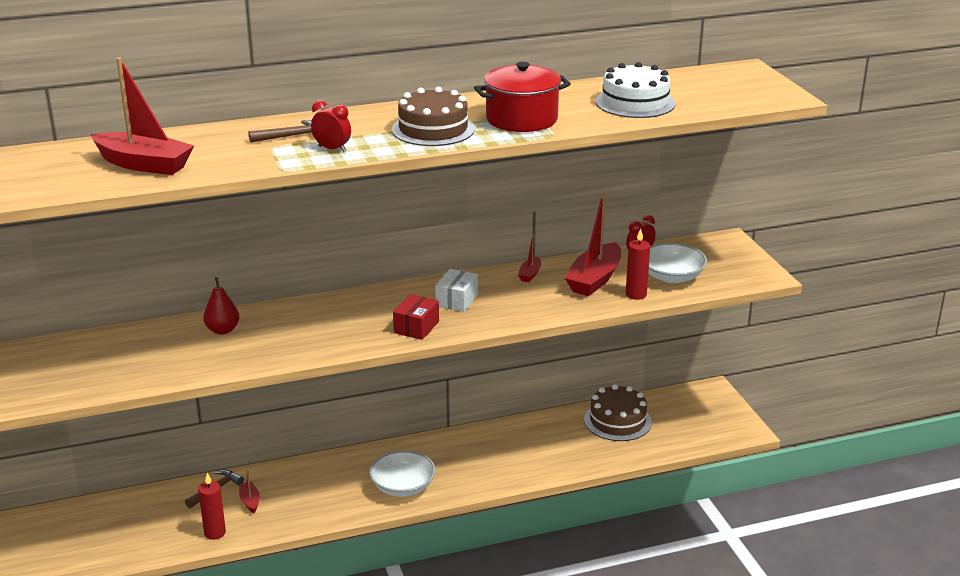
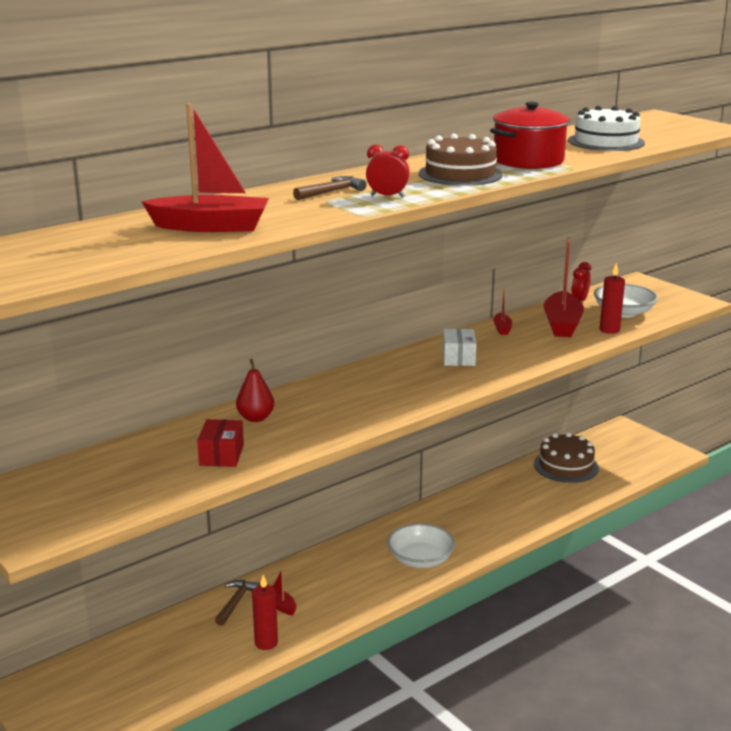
camera: 20 degrees left, 5 degrees down
(416, 327) = (444, 384): red box -> red box (221, 455)

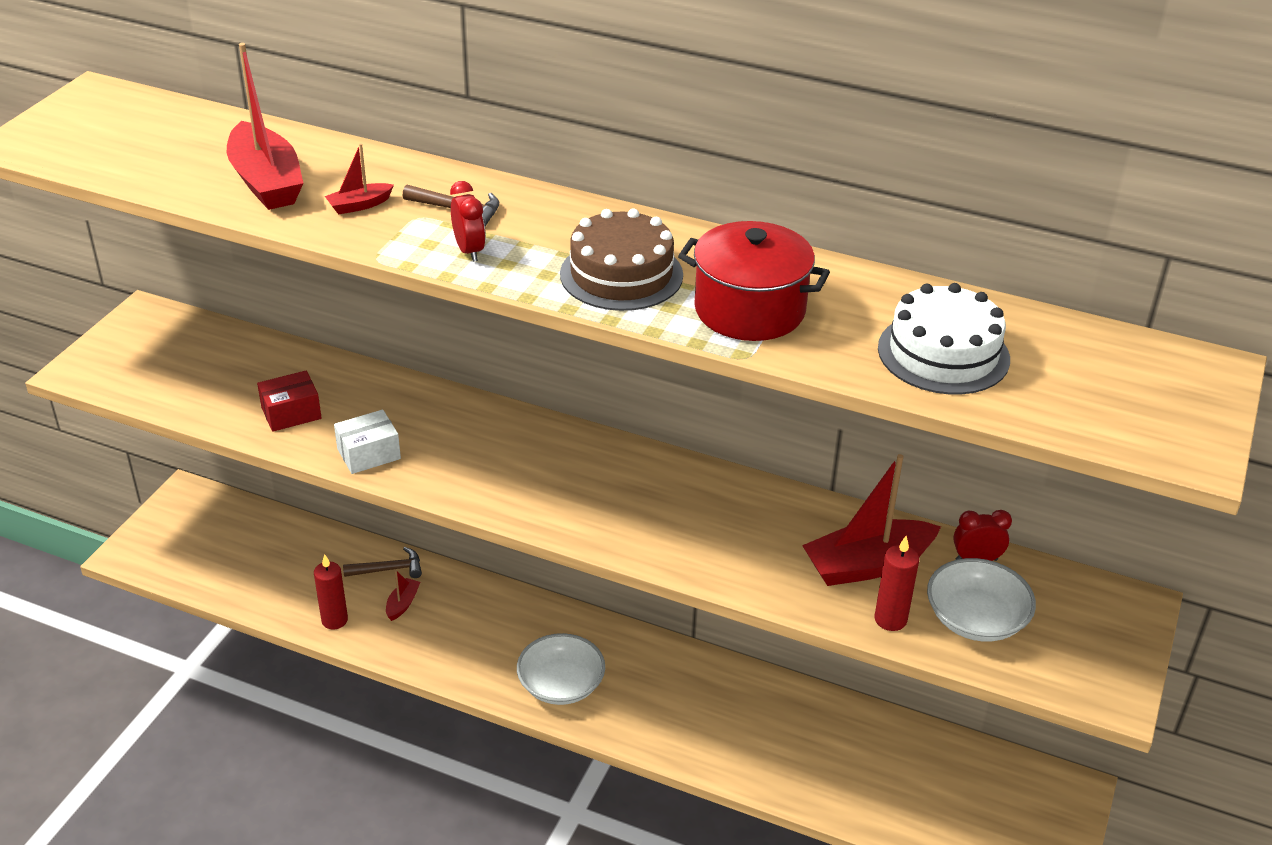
camera: 60 degrees right, 15 degrees up
(255, 418) = (387, 403): red pear -> none
(458, 358) = (665, 501): white box -> white box (369, 454)
(502, 328) = (797, 511): red boat -> red boat (359, 205)
(566, 466) = (896, 755): brown cake -> none

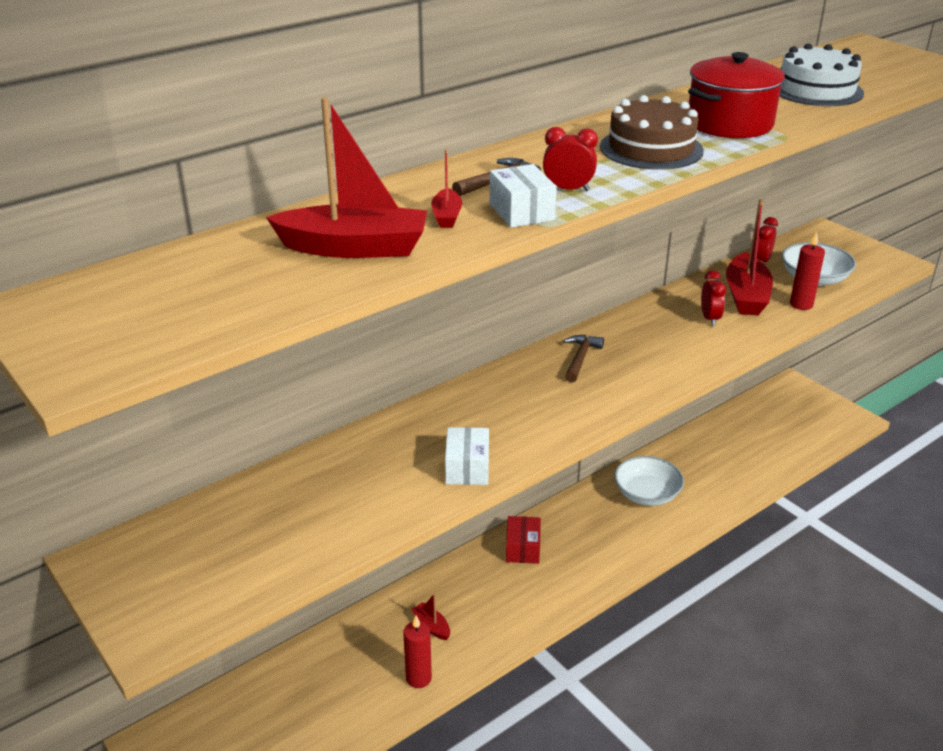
camera: 60 degrees left, 5 degrees down
(291, 413) = (369, 498): red box -> red box (523, 548)
(389, 569) = (383, 622): brown hammer -> brown hammer (580, 358)
(397, 239) = (521, 212): none -> white box
(561, 684) = (583, 563): white bowl -> white bowl (647, 494)
(782, 546) = (709, 318): none -> red clock

